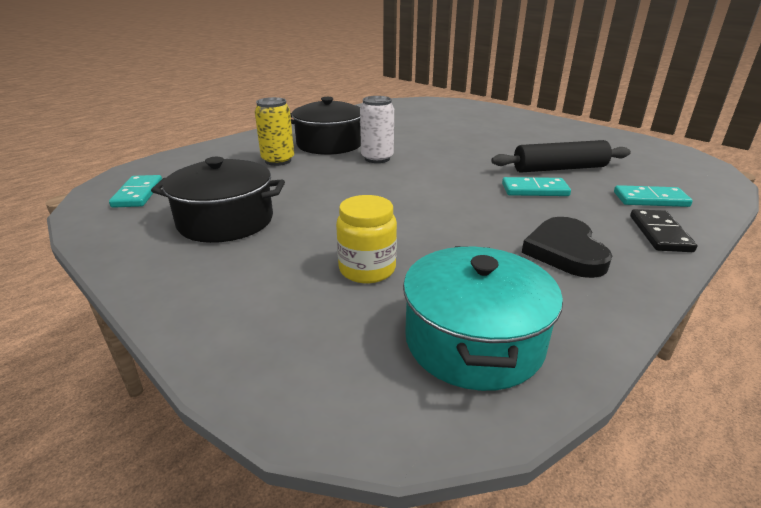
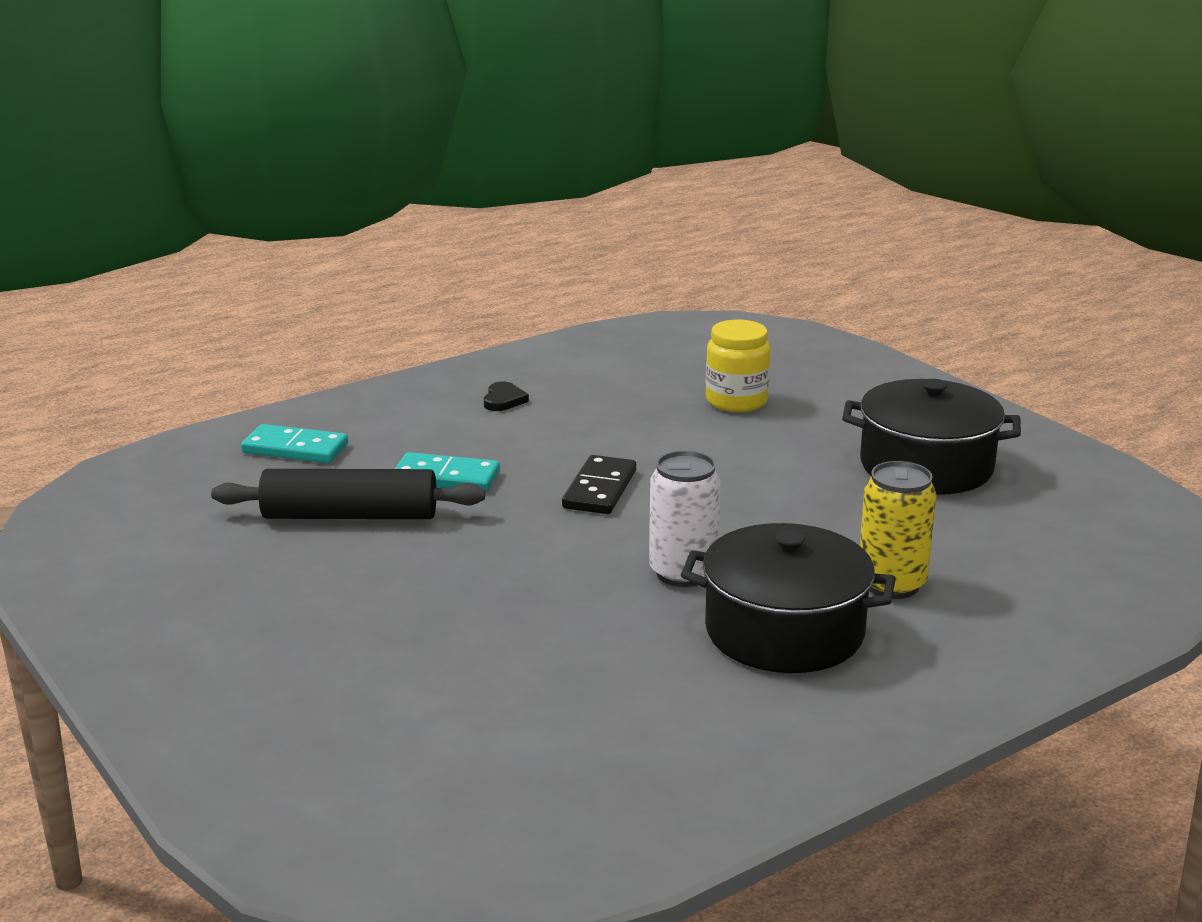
camera: 170 degrees left, 5 degrees down
(138, 194) = (1104, 523): turquoise domino -> none
(473, 341) = (657, 350): turquoise pot -> none
(565, 251) = (503, 400): black heart -> black heart, size x0.49
(660, 233) = (364, 408): black domino -> black domino (599, 489)

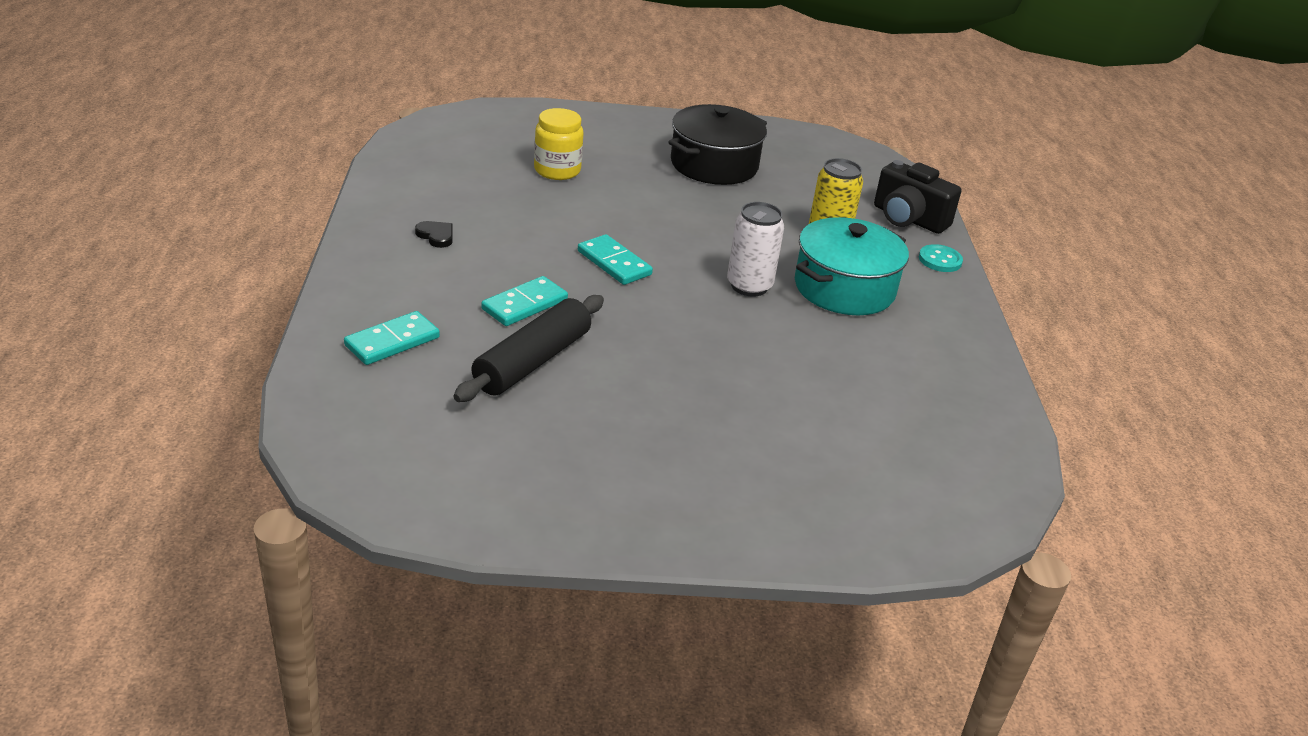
camera: 60 degrees left, 10 degrees up
(599, 489) = (614, 263): black domino -> turquoise domino
(784, 632) = (844, 288): black pot -> turquoise pot
(988, 678) = (940, 260): none -> turquoise button
(1058, 623) = (908, 219): none -> black camera

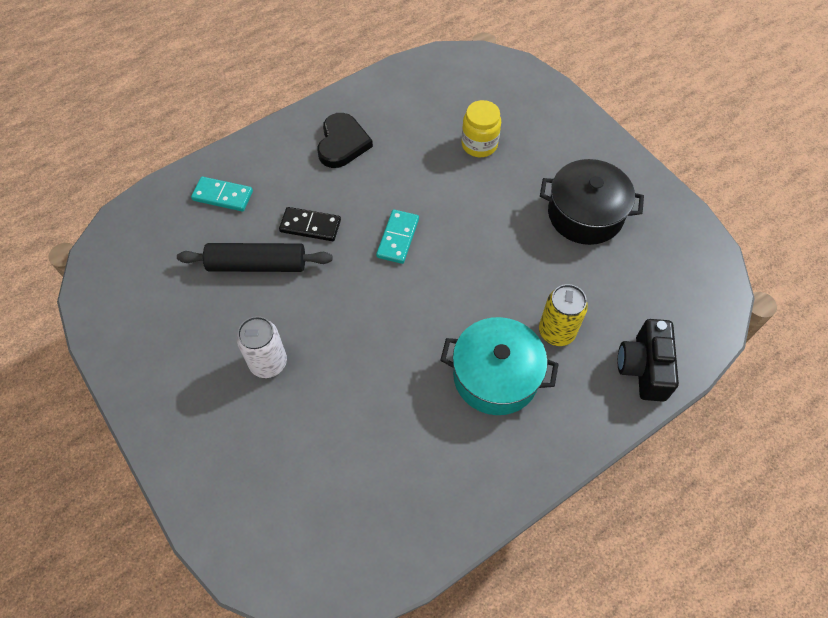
camera: 60 degrees right, 25 degrees up
(436, 236) = (342, 143): black heart -> black heart, size x2.05
(524, 304) = (310, 226): turquoise domino -> black domino
(749, 286) = (442, 321): white can -> white can (268, 363)
(940, 260) = (601, 417): turquoise button -> none

